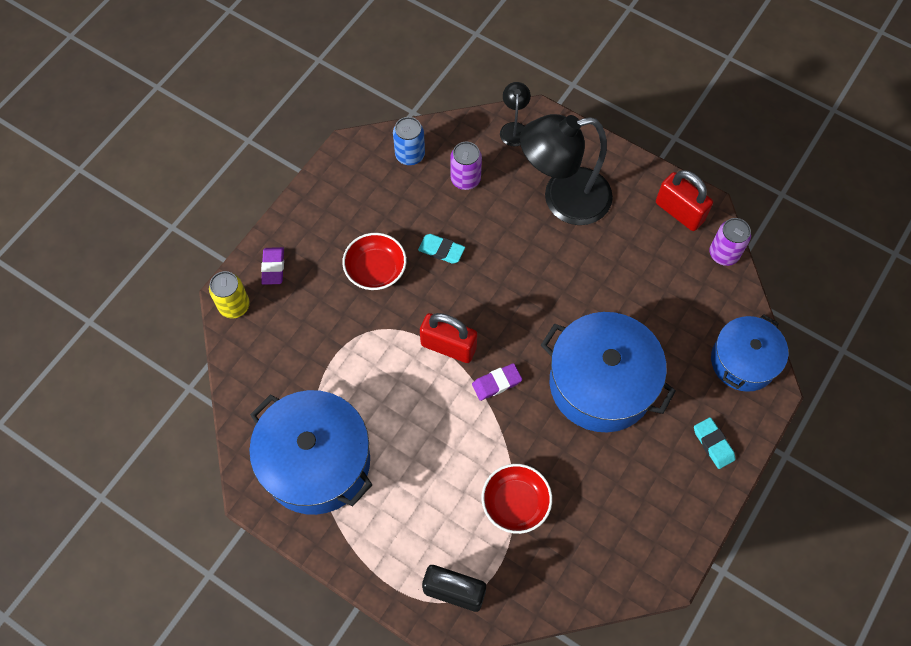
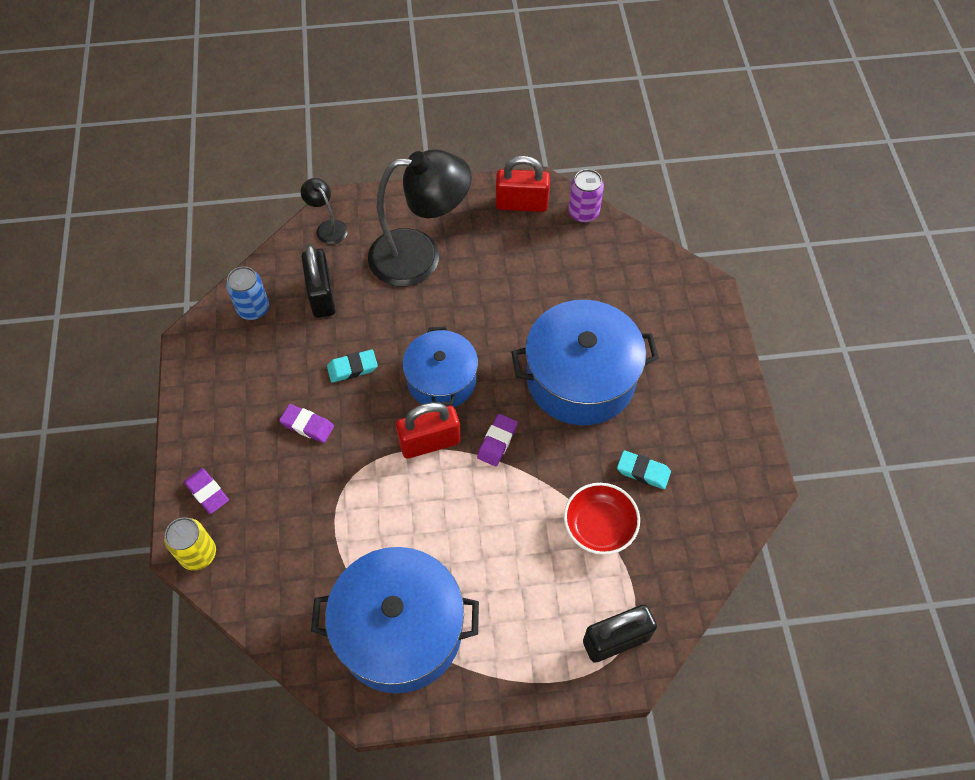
camera: 40 degrees left, 5 degrees down
(375, 269) = (307, 425): red bowl -> purple eraser
(465, 179) = (322, 295): purple can -> black padlock
(563, 199) = (420, 256): black lamp -> black lamp turned 135 degrees counterclockwise
(713, 444) = (705, 360): turquoise eraser -> turquoise eraser (643, 471)
(743, 361) = (670, 282): blue pot -> blue pot (441, 380)

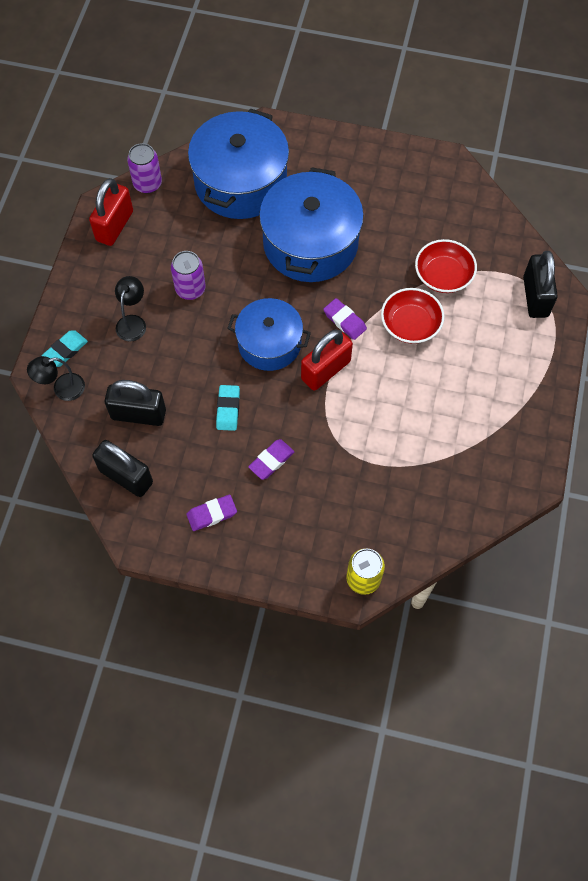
camera: 70 degrees left, 5 degrees up
(207, 492) = (306, 559): purple eraser -> purple eraser (212, 514)
(253, 308) = (126, 476): blue can -> black padlock
(399, 630) = (482, 439): blue pot -> blue pot (240, 182)
(420, 256) = (133, 322): black lamp -> black lamp, size x0.44
(429, 442) = (325, 370): red padlock -> red padlock turned 45 degrees clockwise
(477, 290) = (190, 289): none -> purple can
(519, 510) = (410, 324): none -> red bowl
(643, 471) = (409, 231): turquoise eraser -> turquoise eraser (65, 350)

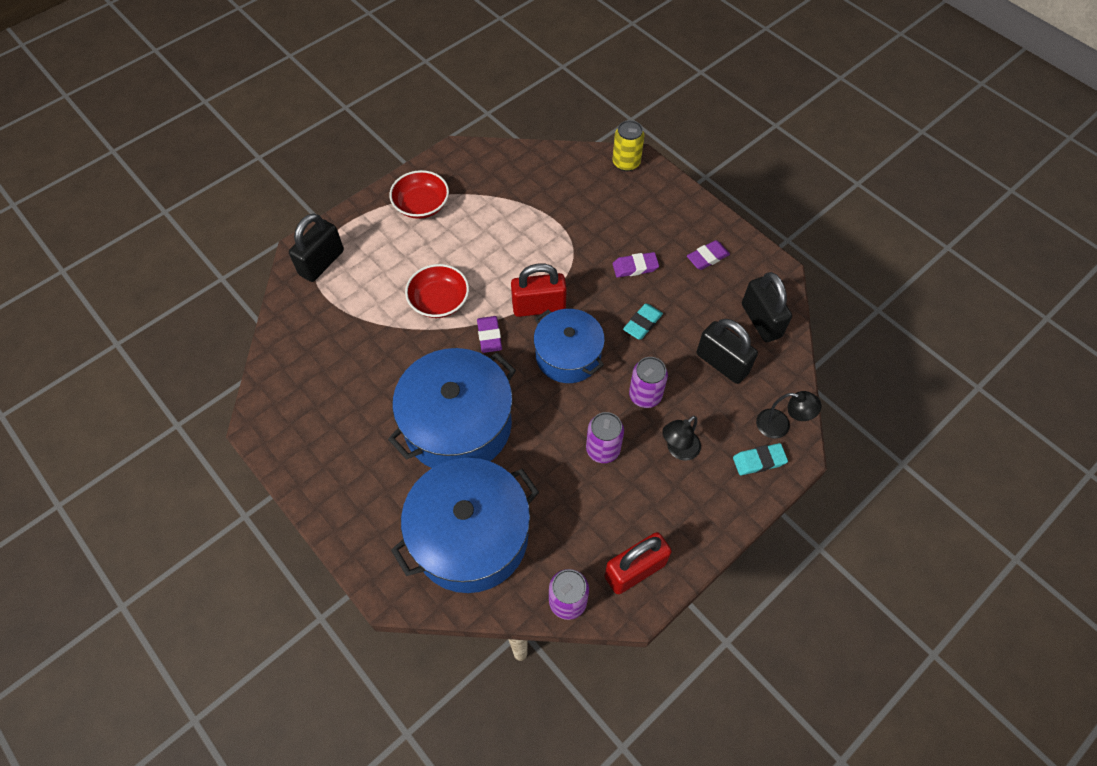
camera: 145 degrees left, 5 degrees down
(185, 348) = (645, 395): none -> purple can
(212, 514) = (707, 257): purple eraser -> purple eraser turned 45 degrees counterclockwise
(443, 275) = (374, 323): red bowl -> red bowl (421, 205)

